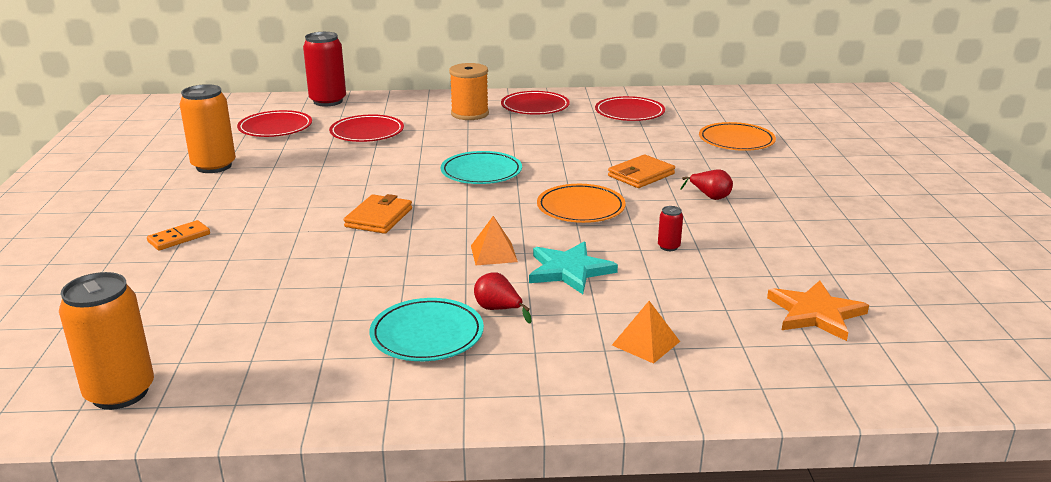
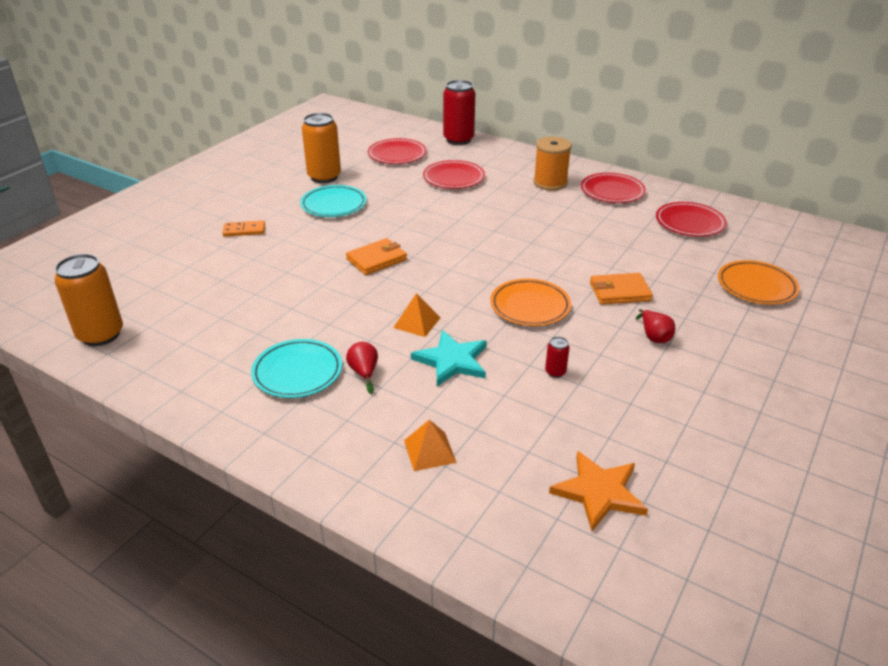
camera: 35 degrees right, 10 degrees up
(481, 172) = (494, 243): turquoise plate -> turquoise plate (333, 204)

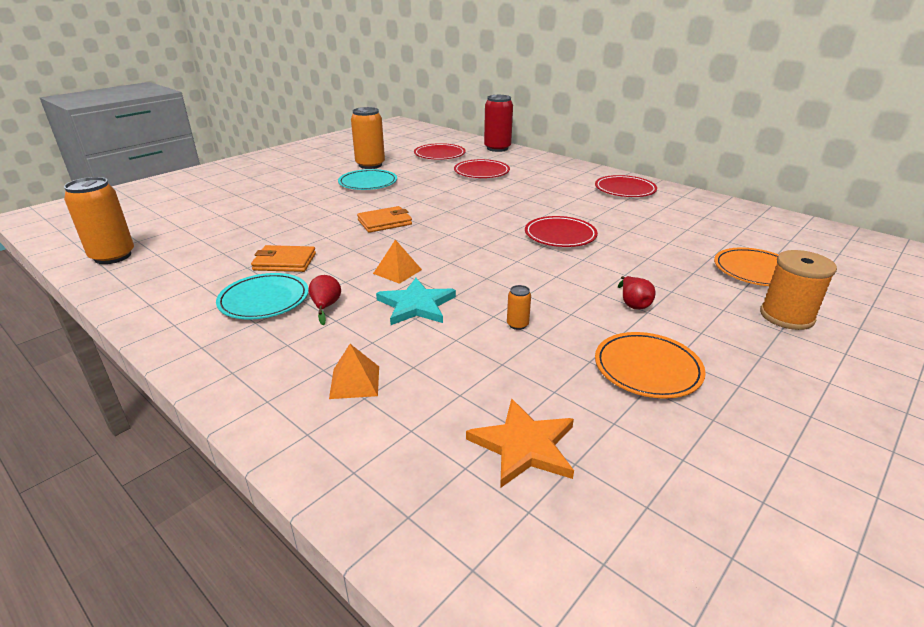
camera: 10 degrees right, 5 degrees down
(244, 230) = (282, 195): orange domino -> none
(530, 306) = (513, 268): orange plate -> orange plate (647, 368)
(550, 183) = (568, 180): orange spool -> orange spool (786, 316)
(555, 372) = (517, 324): red can -> orange can
(620, 292) = (608, 264): orange wallet -> orange wallet (285, 262)
(689, 223) = (695, 217): red plate -> red plate (560, 235)

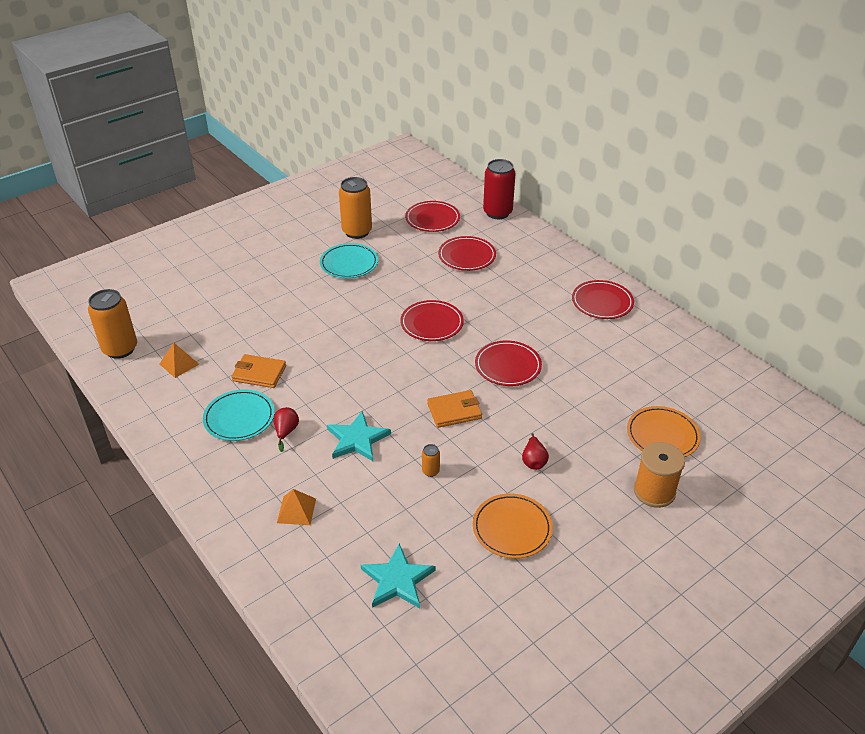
camera: 10 degrees right, 10 degrees up
(384, 222) = (353, 328): orange wallet -> orange wallet (454, 411)
(397, 271) = (350, 397): orange pyramid -> orange pyramid (179, 364)
(466, 213) = (432, 323): none -> red plate
(524, 446) = (397, 580): orange star -> turquoise star

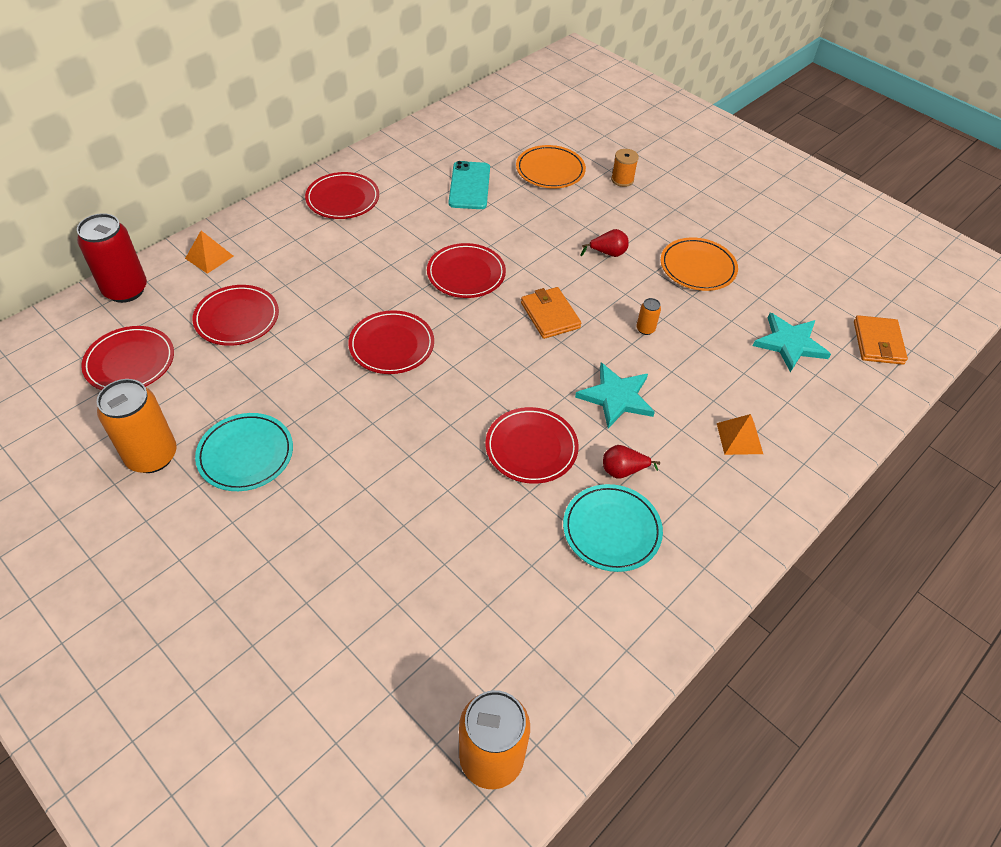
camera: 100 degrees left, 10 degrees up
(179, 364) = (515, 644): orange pyramid -> orange pyramid (209, 257)
(259, 373) = (519, 525): orange wallet -> orange wallet (878, 342)
(320, 385) = (531, 448): none -> red plate
(629, 376) = (469, 186): none -> turquoise phone
(654, 491) = (622, 180): orange spool -> orange spool, size x0.61

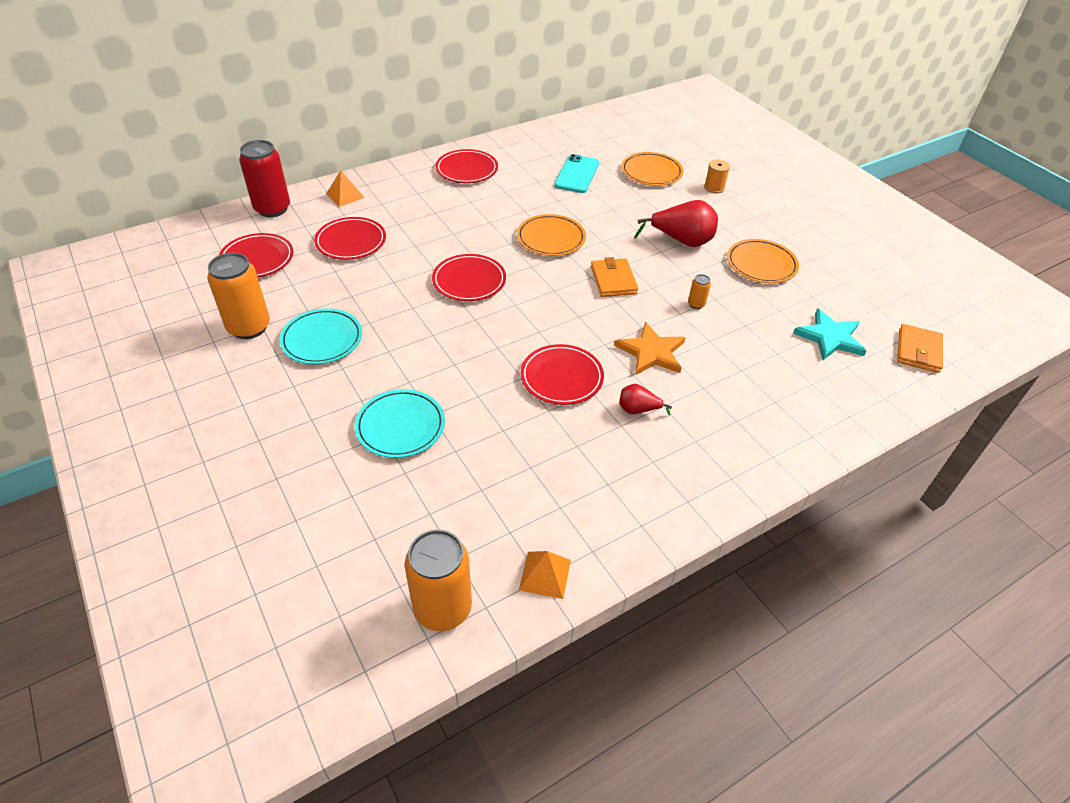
camera: 15 degrees right, 5 degrees down
(466, 274) = (551, 238): red plate -> orange plate
(608, 253) = (681, 241): red pear -> red pear, size x1.86
(611, 530) = (611, 454): turquoise plate -> turquoise plate (400, 426)
(616, 397) = (651, 352): turquoise star -> orange star
(739, 438) = (756, 404): orange pyramid -> orange pyramid (545, 574)

